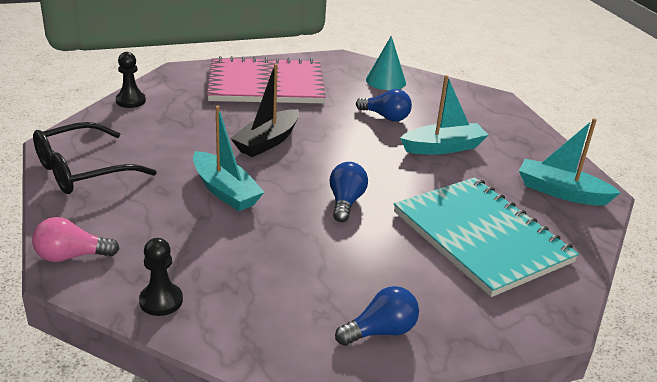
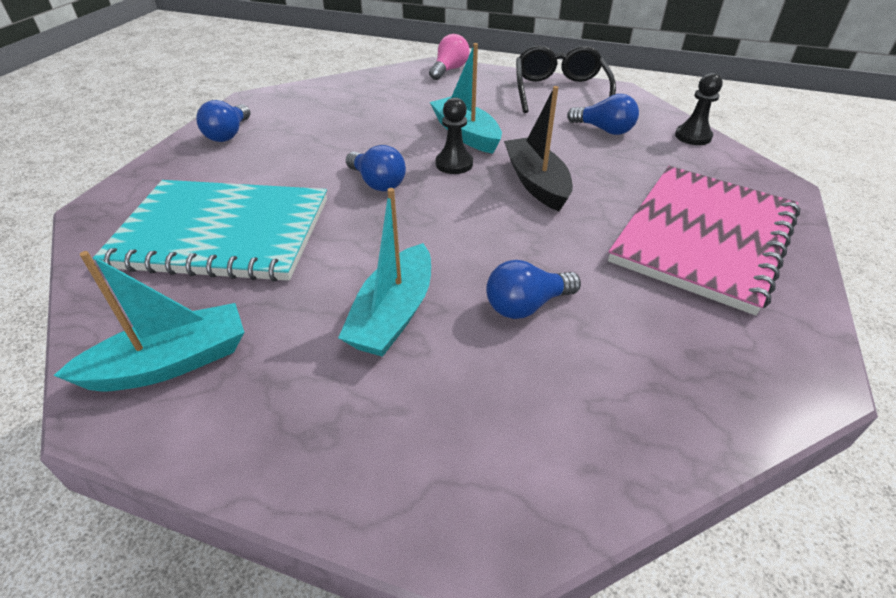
camera: 130 degrees right, 10 degrees up
(153, 134) = (604, 130): none -> blue light bulb
(161, 301) = (369, 82): black pawn -> black pawn (454, 164)
(225, 191) = (466, 134): turquoise boat -> turquoise boat turned 60 degrees clockwise
(385, 81) = (667, 384): turquoise cone -> none

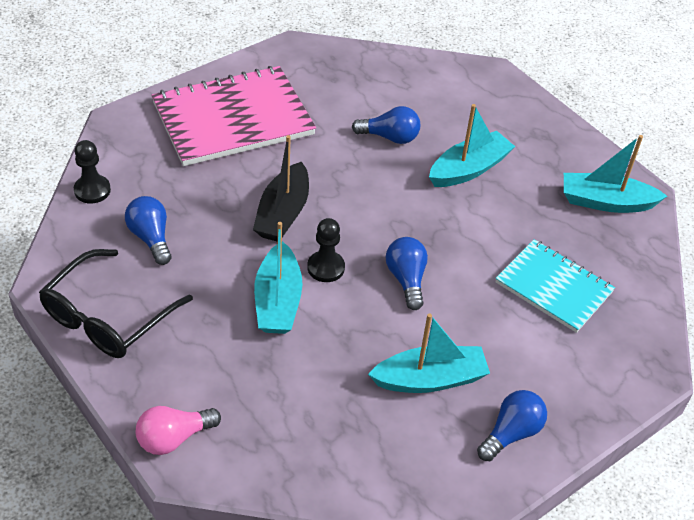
camera: 150 degrees left, 5 degrees up
(222, 233) = (554, 287): turquoise notebook -> turquoise notebook, size x0.62
(309, 138) = (430, 379): none -> turquoise boat

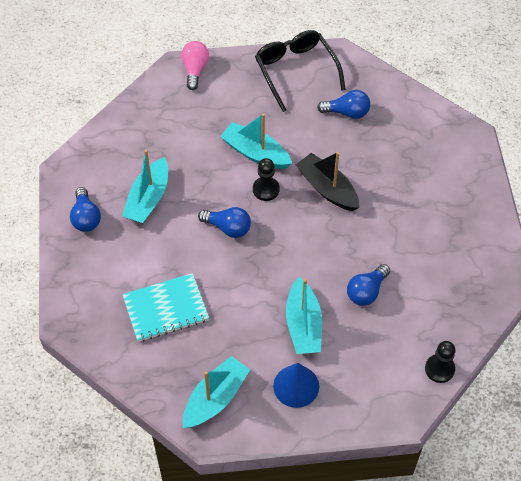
camera: 125 degrees right, 10 degrees up
(92, 190) = (407, 98): black pawn -> black pawn (439, 369)
(233, 119) = (440, 202): pink notebook -> none
(536, 150) = (296, 386): none -> blue cone

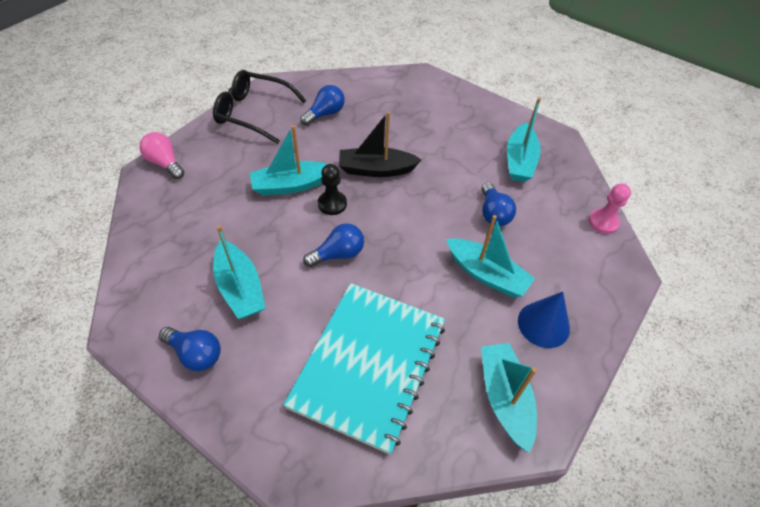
camera: 50 degrees left, 5 degrees down
(166, 309) = (369, 364): turquoise notebook -> turquoise notebook, size x1.61
(439, 369) = (603, 222): black pawn -> pink pawn
(445, 272) = (519, 161): none -> turquoise boat

